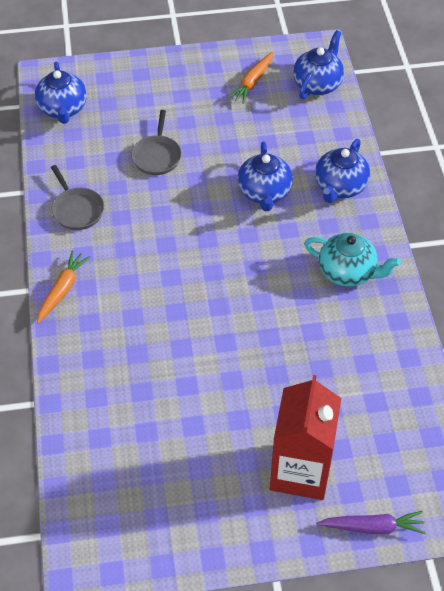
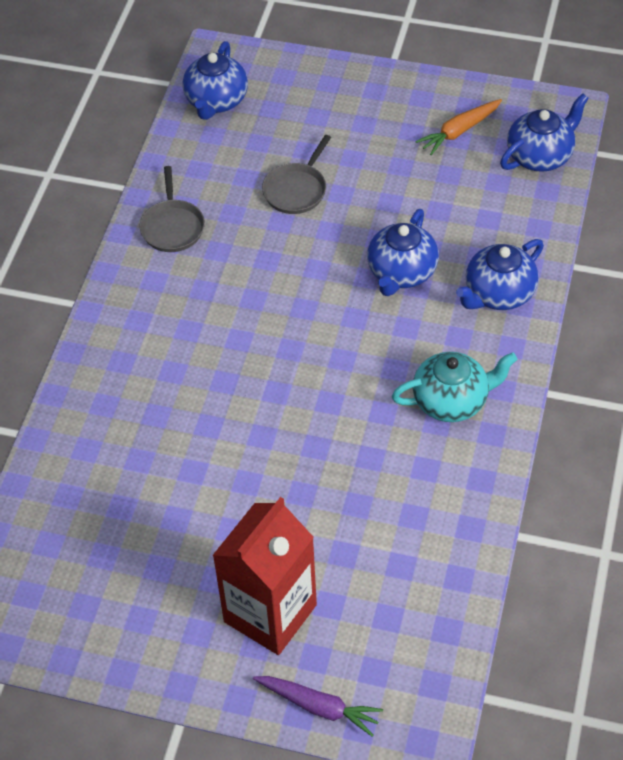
camera: 25 degrees right, 0 degrees up
(62, 290) = (110, 315): orange carrot -> none
(348, 272) = (452, 401): turquoise teapot -> turquoise teapot turned 60 degrees counterclockwise

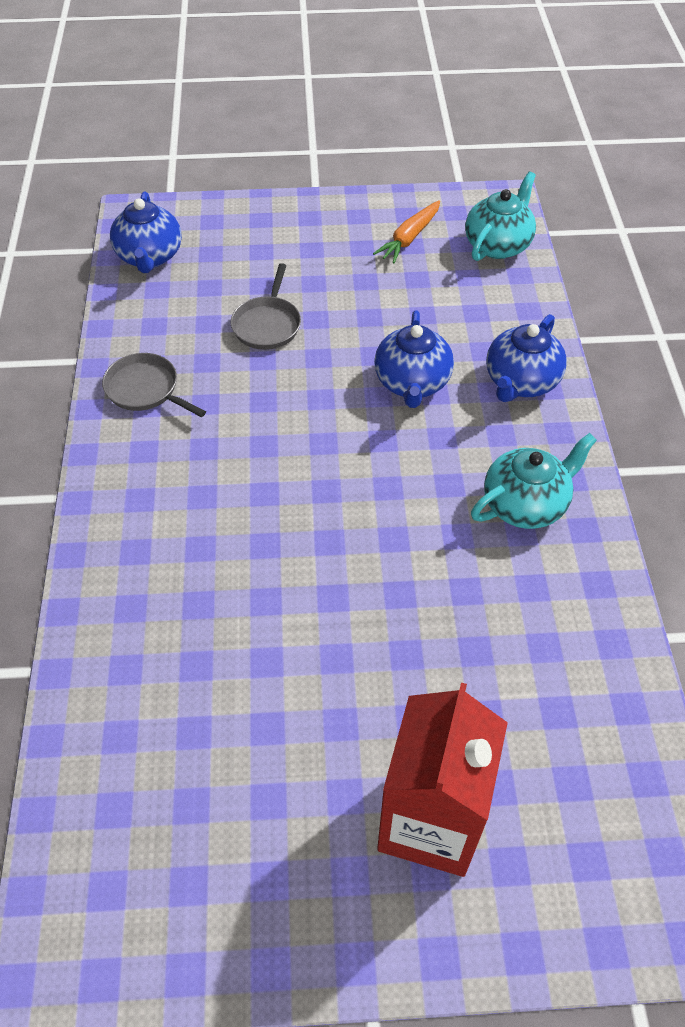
camera: 20 degrees left, 0 degrees up
(172, 227) = (145, 389): grey pan -> grey pan turned 150 degrees clockwise
(319, 707) = (543, 934): purple carrot -> none
(540, 156) = (498, 245): blue teapot -> turquoise teapot

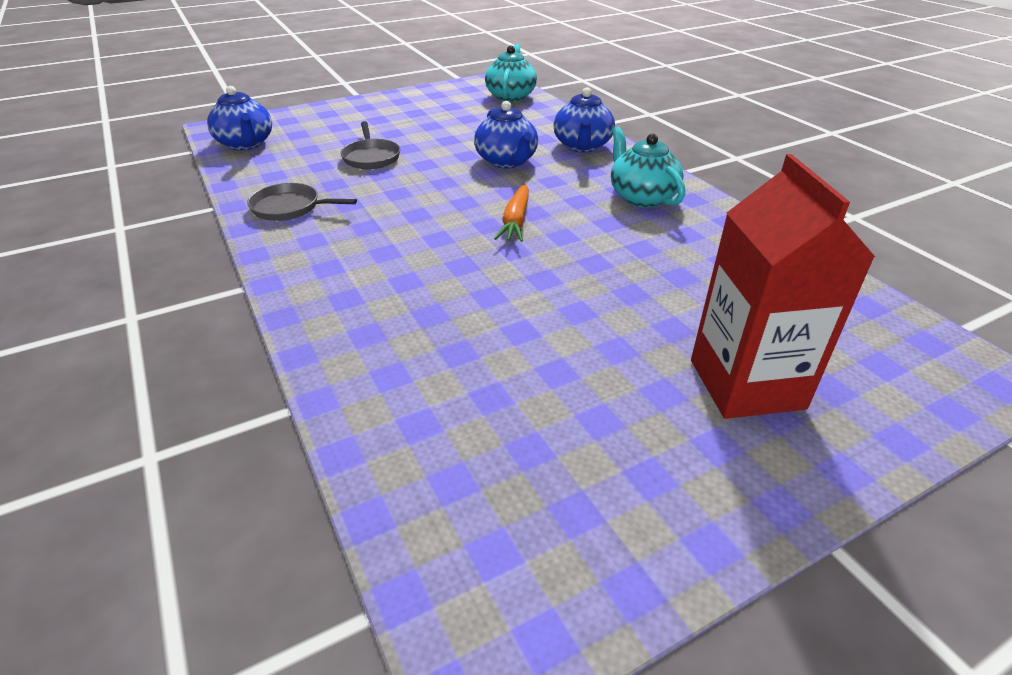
camera: 25 degrees left, 15 degrees down
(409, 238) = (446, 103): orange carrot -> orange carrot (515, 221)
(526, 504) = (641, 197): turquoise teapot -> turquoise teapot turned 60 degrees counterclockwise

